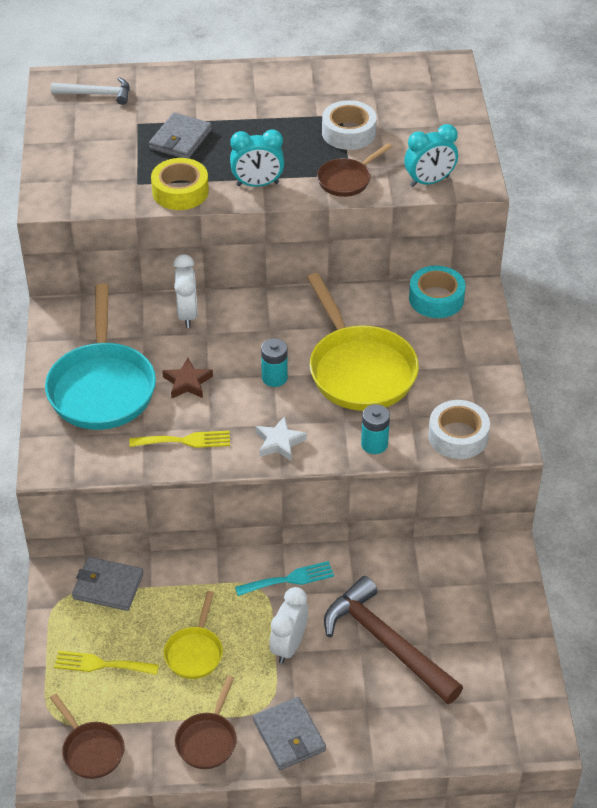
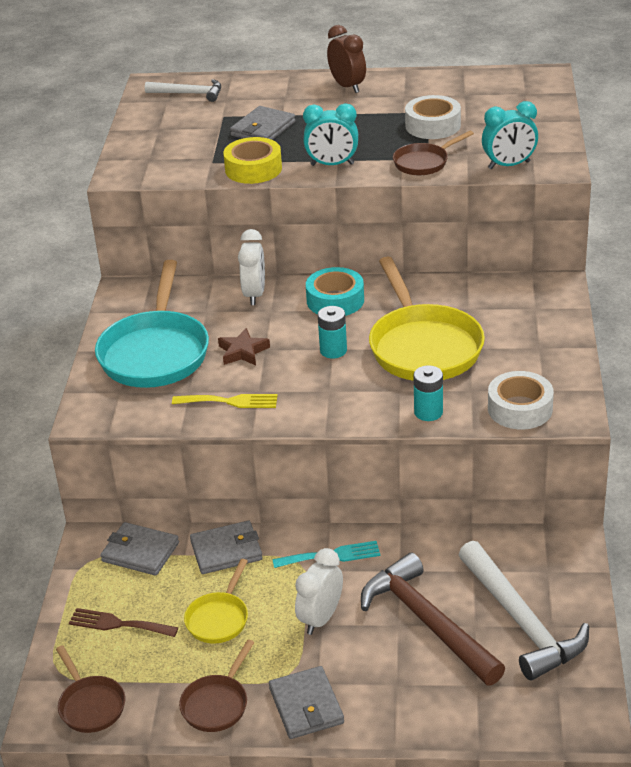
camera: 10 degrees right, 10 degrees down
(101, 664) = (118, 624): yellow fork -> brown fork
(190, 580) = (226, 550): none -> grey wallet
(256, 83) = (347, 86): none -> brown clock
(279, 442) = (328, 406): white star -> none
(436, 298) = (514, 288): turquoise tape -> turquoise tape (335, 300)
(470, 637) = (521, 622): none -> white hammer

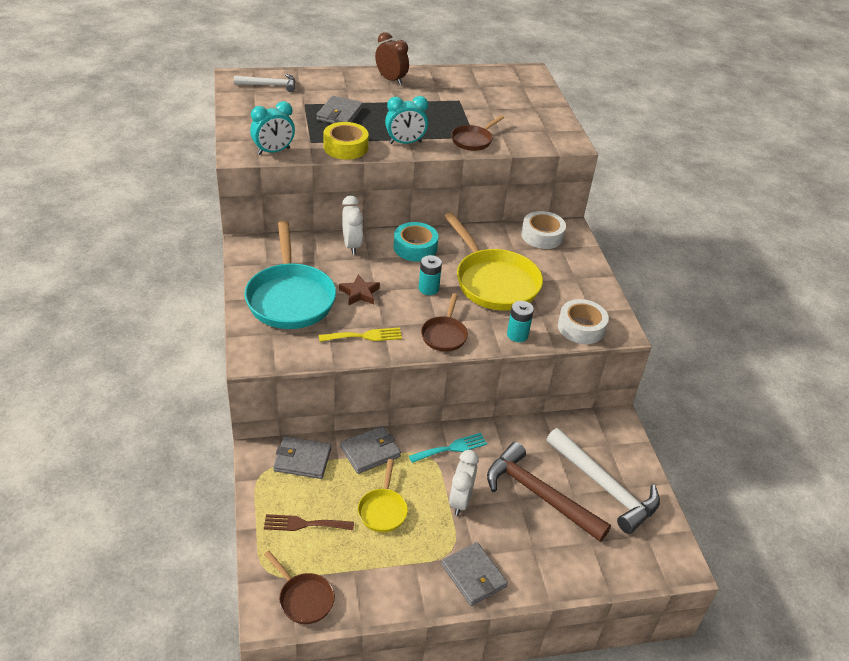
camera: 20 degrees left, 5 degrees up
(217, 704) = (405, 583): brown pan -> brown pan (444, 335)
(433, 126) = (467, 111): white tape -> white tape (542, 236)
(509, 165) = (535, 141): turquoise clock -> turquoise clock (273, 151)

